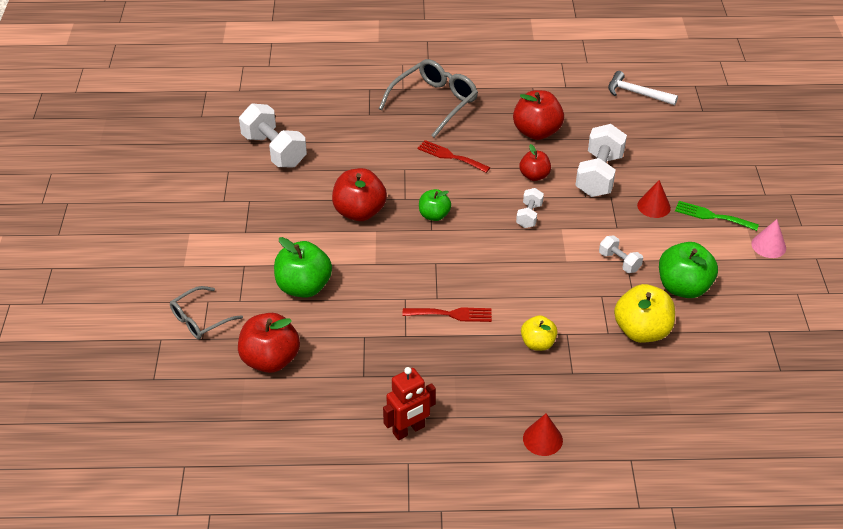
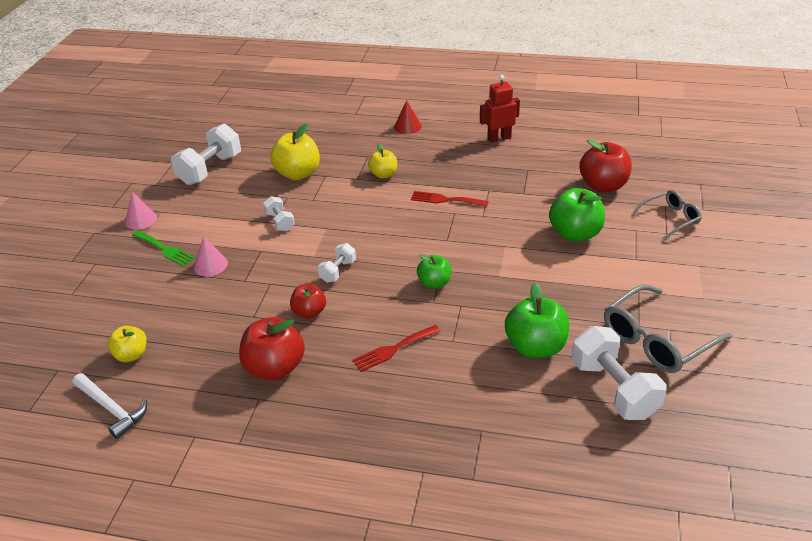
camera: 165 degrees left, 5 degrees down
(359, 212) = (513, 296): red apple -> none
(434, 103) = (386, 436): grey glasses -> grey glasses (657, 340)
(450, 156) = (393, 349): red fork -> red fork turned 105 degrees clockwise
(599, 175) = (240, 304): white dumbbell -> white dumbbell (210, 169)
(653, 206) = (210, 265): red cone -> pink cone
(655, 126) = (131, 355): none -> yellow apple
(683, 287) = (241, 198): green apple -> green apple (535, 347)

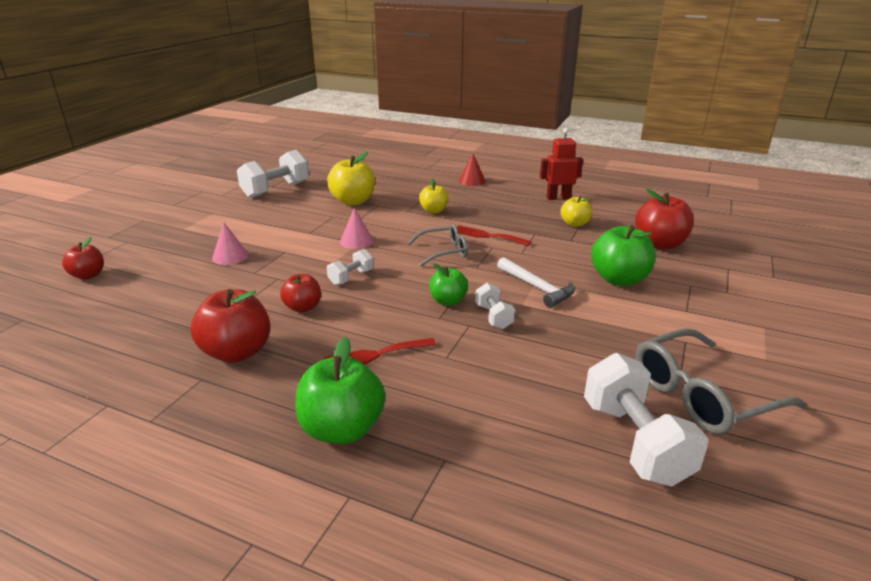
camera: 10 degrees right, 10 degrees down
(85, 311) = (88, 275): none -> red apple
(112, 409) = (44, 362): white hammer -> white hammer (537, 288)
(131, 355) = (102, 317): yellow apple -> yellow apple (574, 224)
(141, 219) = (191, 216): pink cone -> pink cone (356, 241)
(164, 249) = (196, 239): green fork -> none
(280, 222) = (316, 233): white dumbbell -> white dumbbell (493, 317)
(535, 347) = (544, 378): green apple -> green apple (342, 429)
(670, 219) = (733, 280): grey glasses -> grey glasses (443, 252)

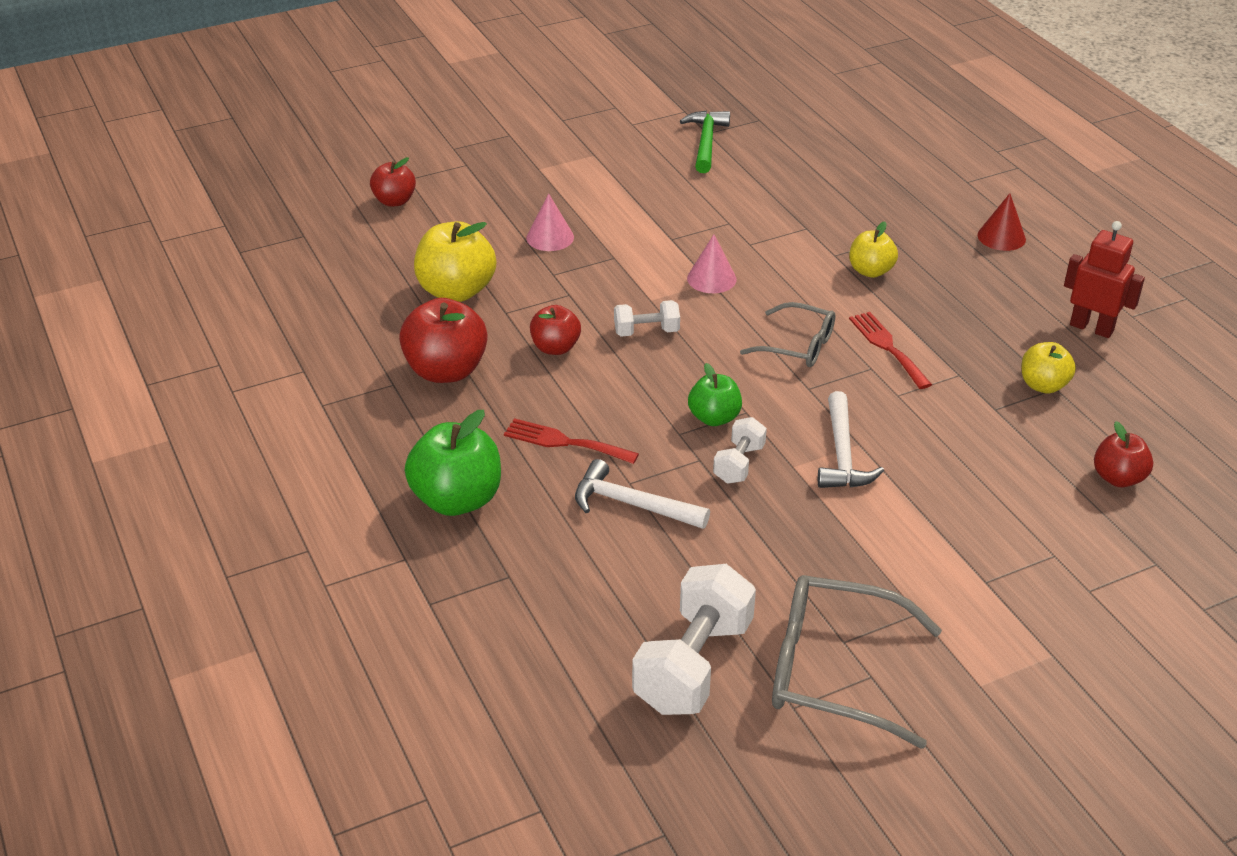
camera: 40 degrees right, 10 degrees up
(276, 190) = (706, 142): white dumbbell -> green hammer
(353, 201) = (782, 206): yellow apple -> yellow apple (456, 291)
(465, 368) = (632, 504): none -> white hammer
(619, 279) = (967, 497): green apple -> none
(659, 244) = (1118, 478): red apple -> red apple, size x0.60

